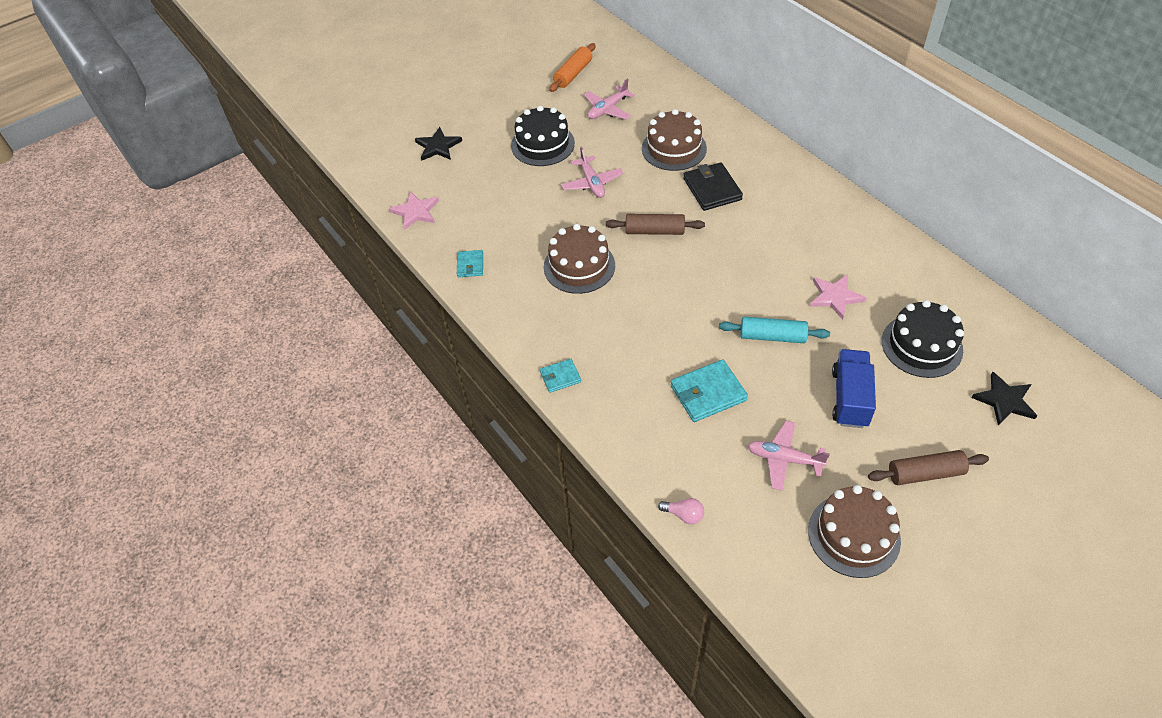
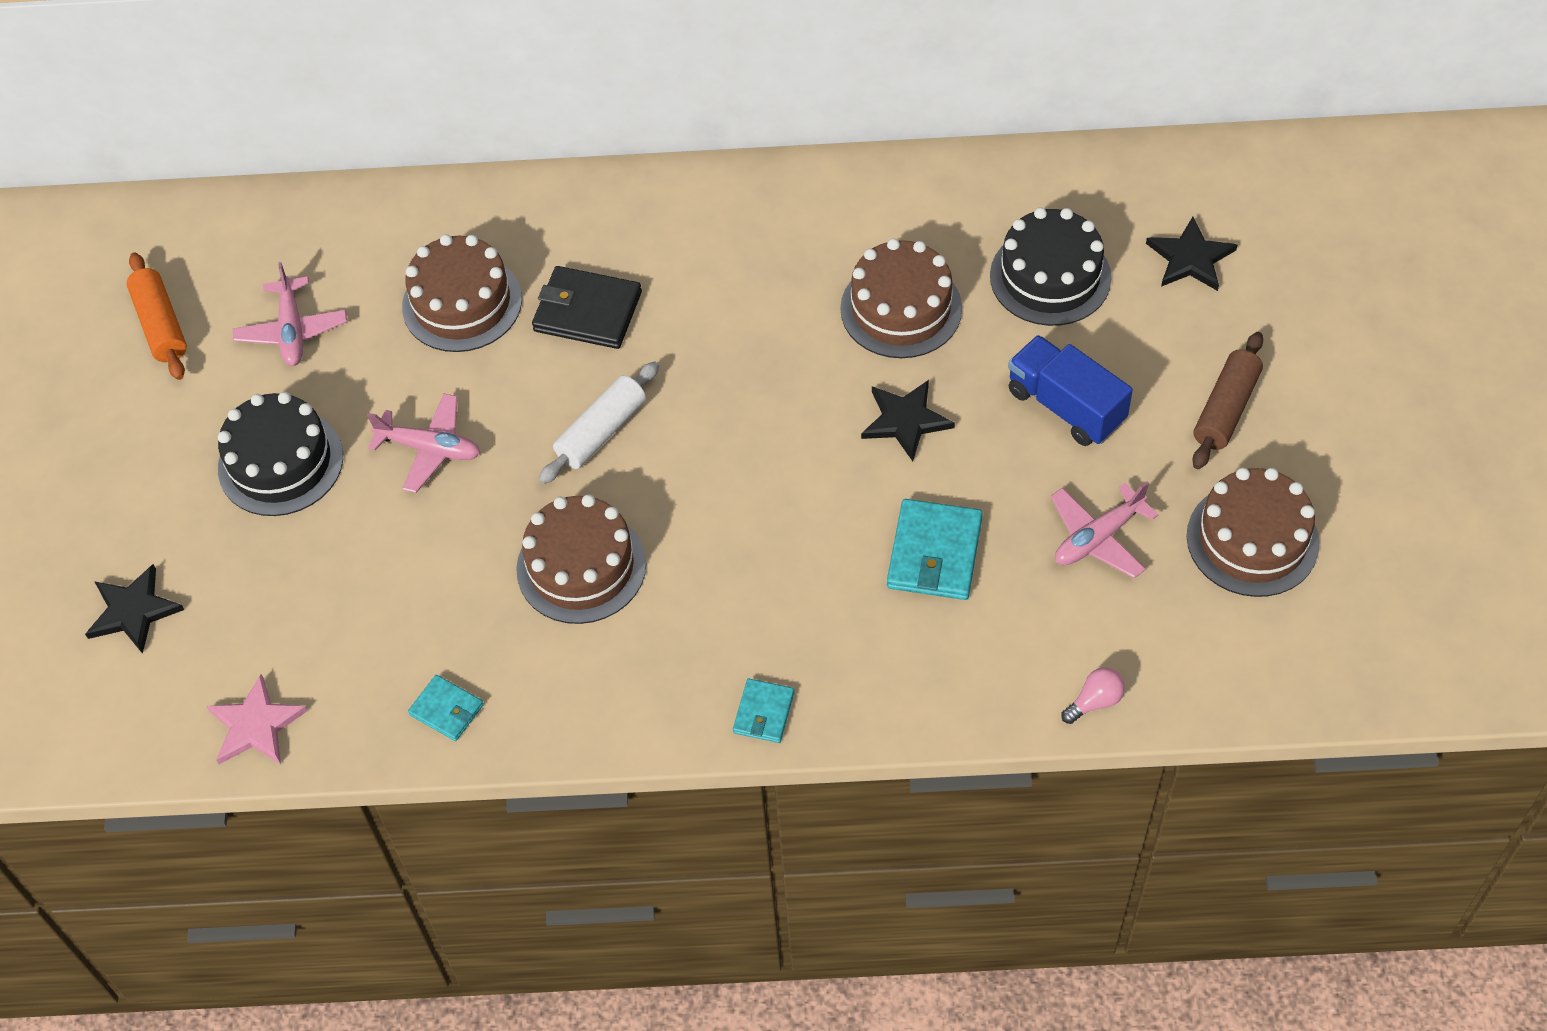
camera: 55 degrees left, 5 degrees up
(654, 231) = (601, 431): brown rolling pin -> white rolling pin
(772, 336) = (905, 421): turquoise rolling pin -> black star
(835, 297) = (901, 308): pink star -> brown cake

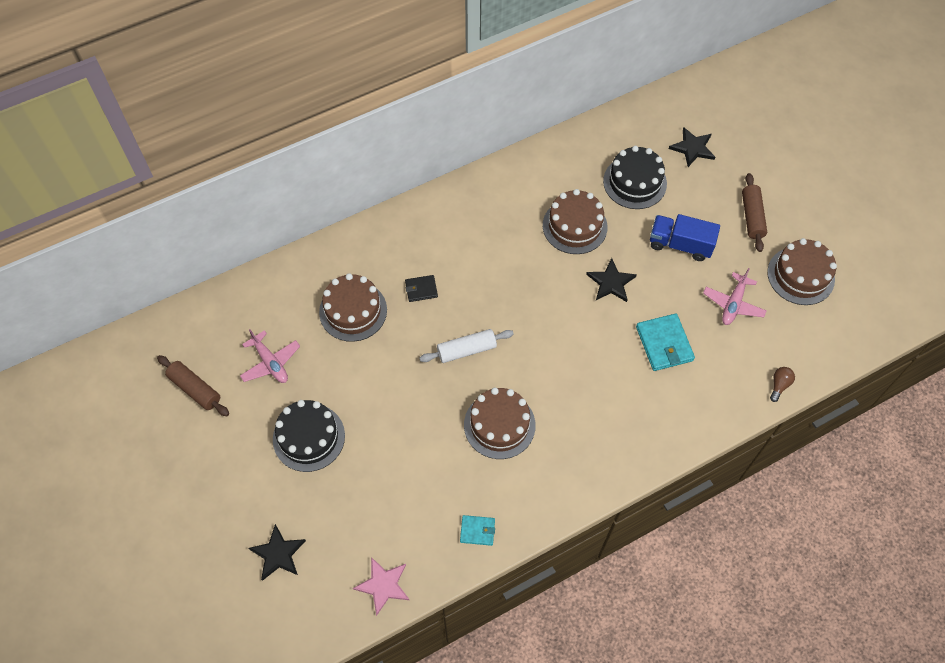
camera: 30 degrees left, 5 degrees up
(160, 325) = (195, 389): orange rolling pin -> brown rolling pin
(429, 449) = (384, 396): pink plane -> none
(587, 311) = (421, 289): black wallet -> black wallet, size x0.58
(601, 431) = (466, 350): white rolling pin -> white rolling pin turned 60 degrees clockwise
(764, 712) = (633, 460): turquoise wallet -> none
(1094, 701) = (779, 385): pink light bulb -> brown light bulb

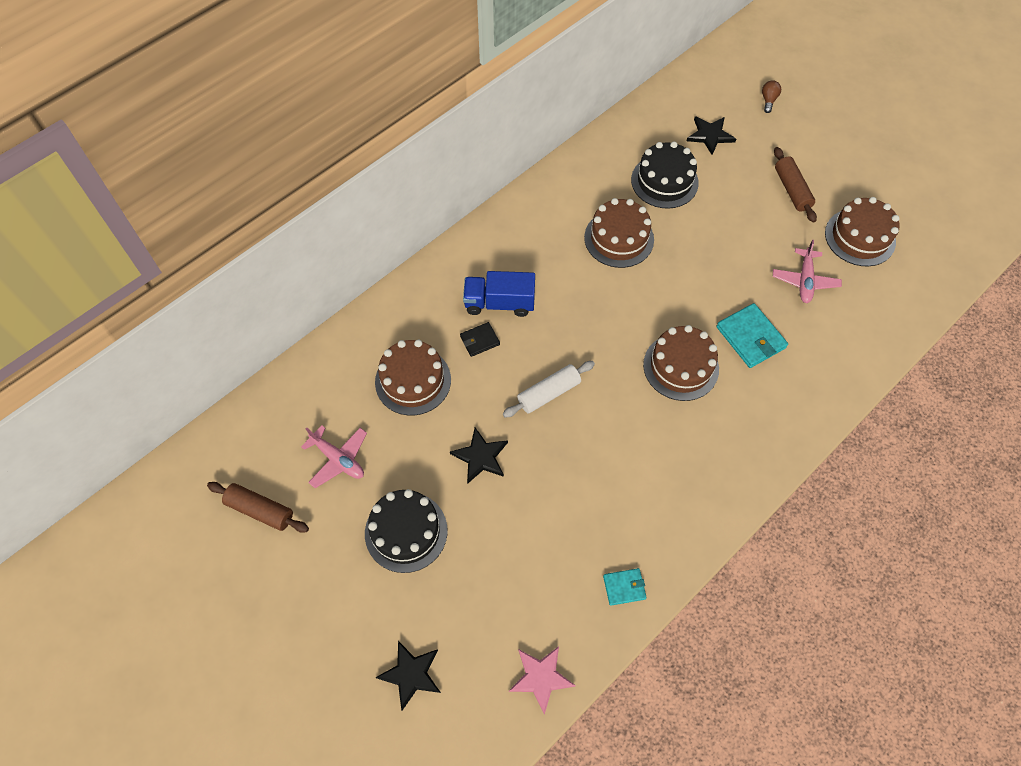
camera: 15 degrees left, 0 degrees up
(499, 425) = (610, 465): brown cake -> brown cake (681, 366)
(611, 282) = (675, 287): black star -> black star (480, 457)
(680, 244) = (731, 233): blue truck -> blue truck (499, 303)
(779, 385) = (879, 352): brown light bulb -> brown light bulb (768, 100)

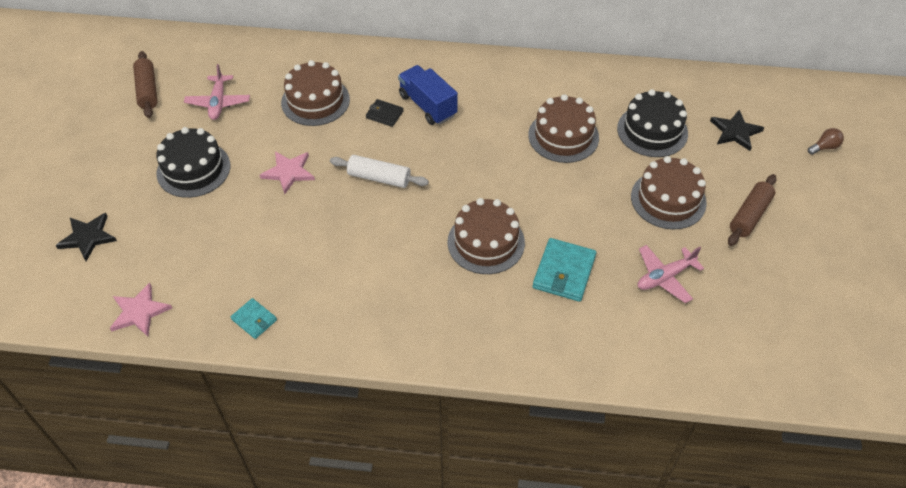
camera: 50 degrees right, 10 degrees down
(480, 457) = (288, 172): black star -> pink star
(860, 237) = (760, 292): brown cake -> brown cake (668, 199)

